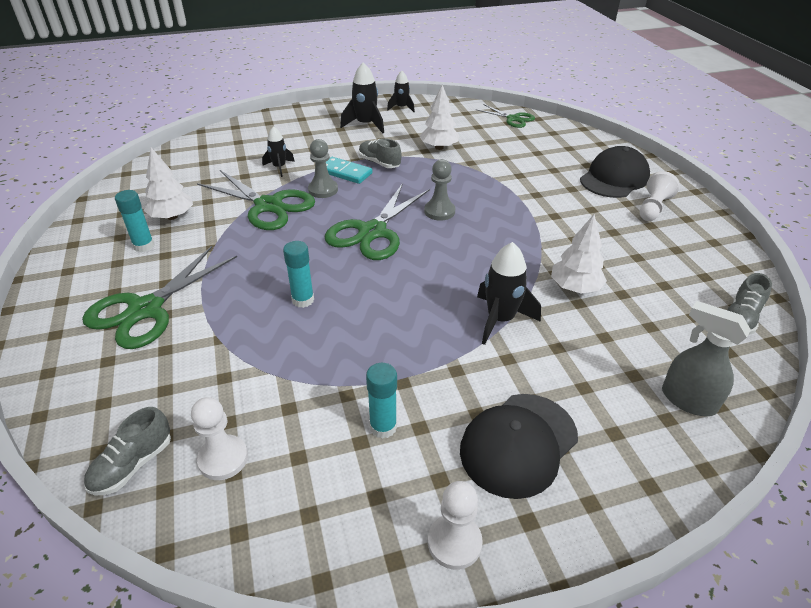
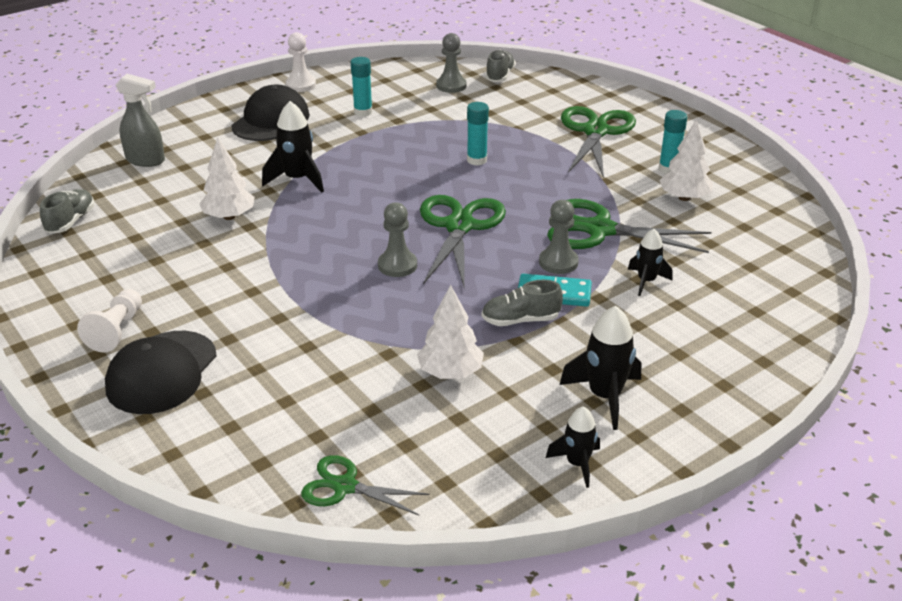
camera: 160 degrees right, 5 degrees down
(223, 458) = (451, 86): white pawn -> grey pawn
(379, 163) = (520, 320): grey shoe -> grey shoe turned 150 degrees clockwise

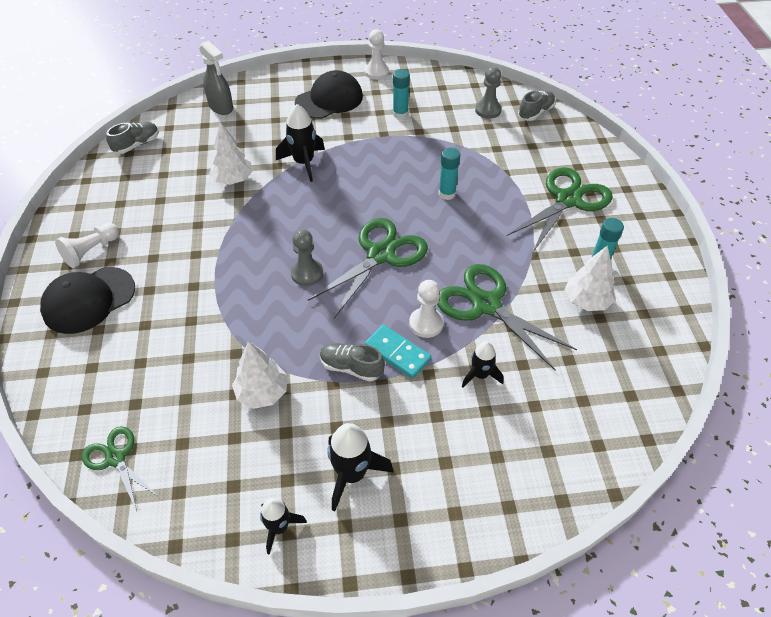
camera: 30 degrees right, 15 degrees up
(558, 262) = (426, 323): grey pawn -> white pawn

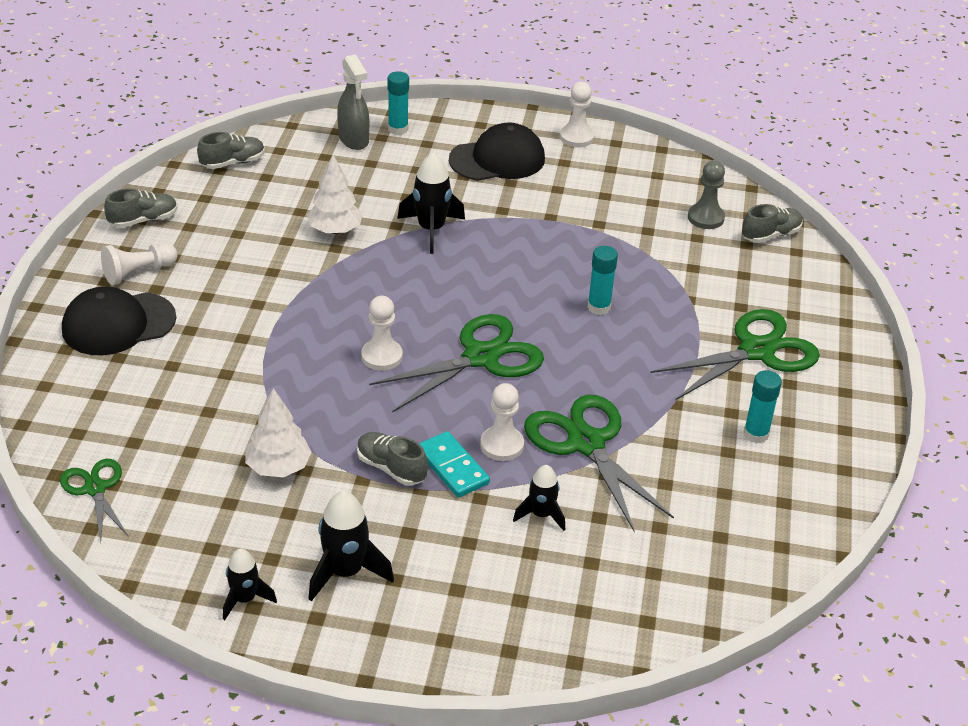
camera: 15 degrees right, 10 degrees down
(82, 207) = (143, 220): none -> grey shoe
(307, 273) = (382, 356): grey pawn -> white pawn
(400, 114) = (584, 197): turquoise glue stick -> turquoise glue stick (398, 129)
(586, 301) = (717, 470): white tree -> none

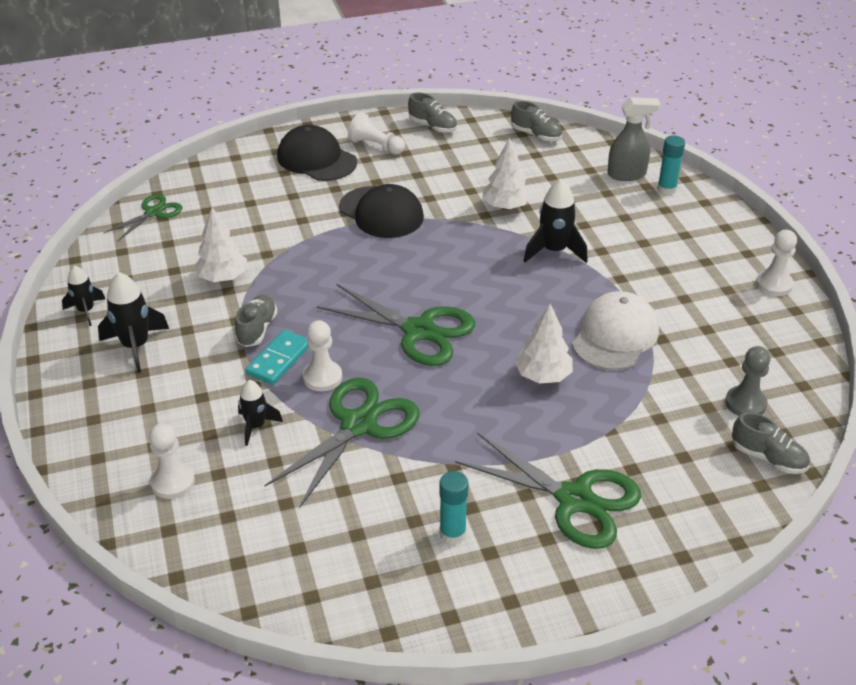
camera: 65 degrees right, 0 degrees up
(354, 140) = (627, 174): grey spray bottle -> grey spray bottle turned 135 degrees counterclockwise
(382, 356) = (377, 281): white pawn -> white pawn (172, 482)
(497, 159) = (687, 252): black cap -> black cap (381, 212)
(577, 246) = (615, 336): none -> white cap
(599, 307) = (543, 376): turquoise glue stick -> white tree

